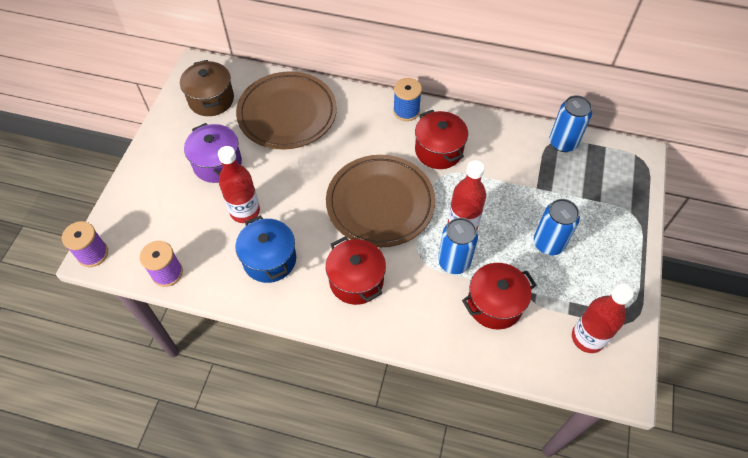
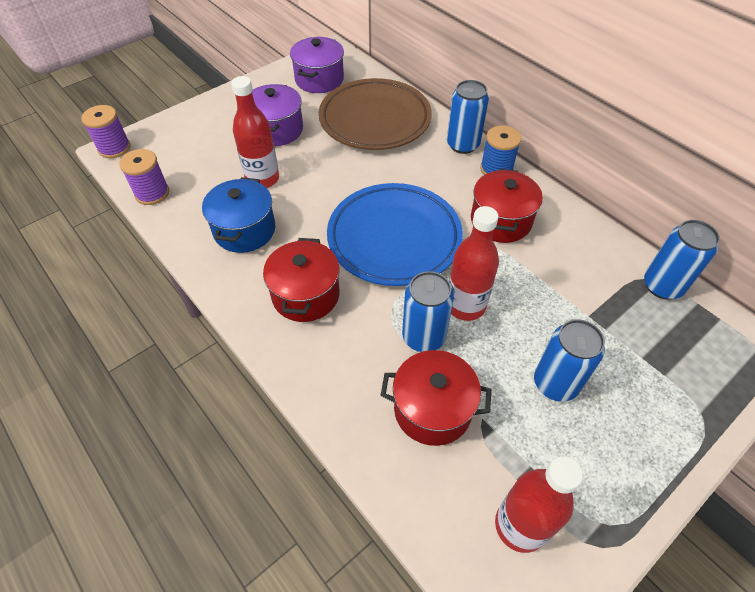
camera: 35 degrees right, 5 degrees down
(211, 99) = (319, 79): brown pot -> purple pot
(368, 102) = (463, 145): none -> blue can
(380, 204) = (394, 238): brown plate -> blue plate

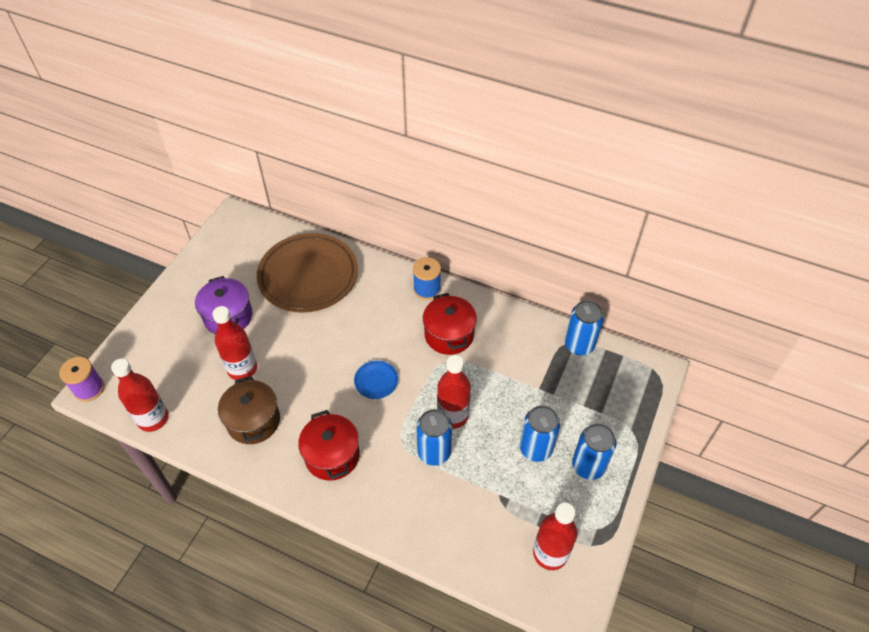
camera: 25 degrees left, 0 degrees up
(152, 193) = (153, 419): purple spool -> red bottle
(244, 230) = (253, 421): blue pot -> brown pot
(319, 79) = (238, 251): purple pot -> none
(394, 238) = (376, 381): blue plate -> blue plate, size x0.40
(432, 409) = (464, 502): red pot -> none
(463, 145) = (391, 275): blue can -> blue can (588, 466)

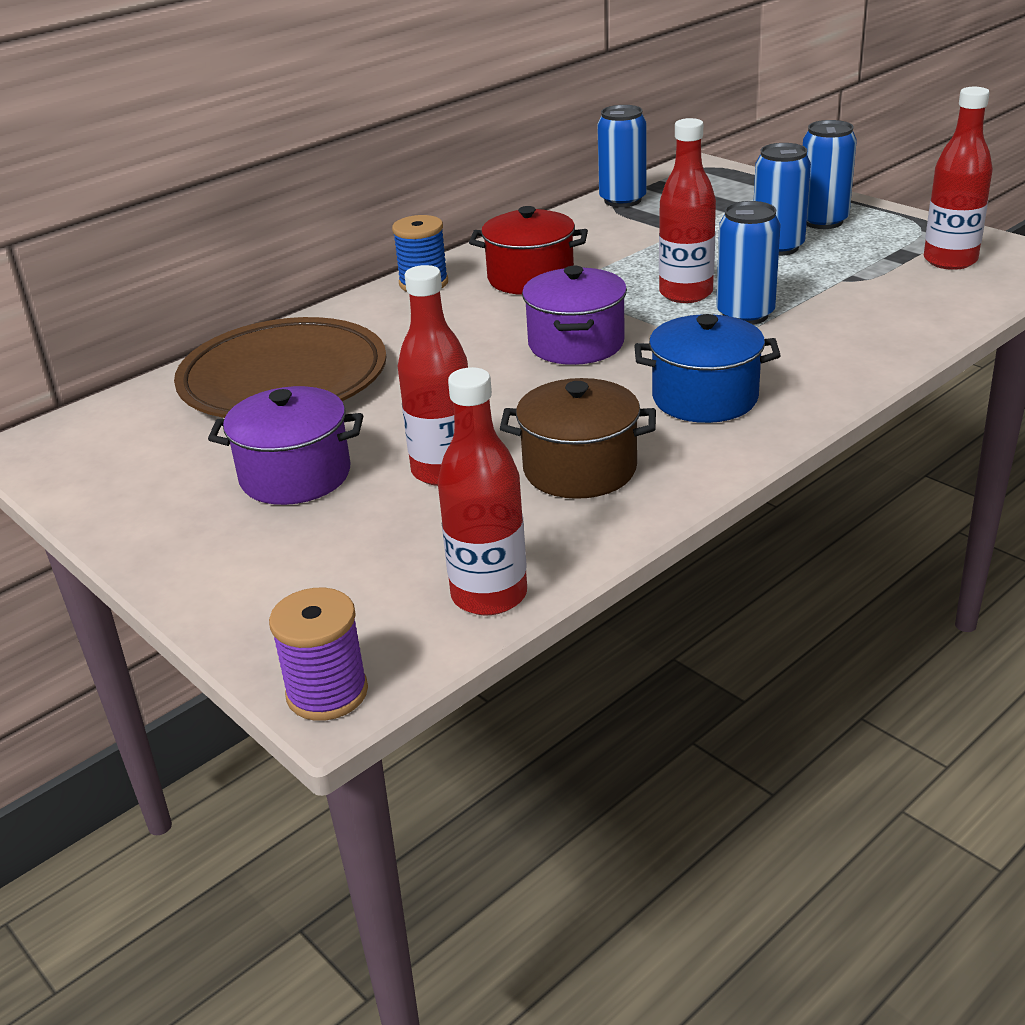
camera: 65 degrees left, 20 degrees down
(332, 456) = (705, 398): red pot -> blue pot
(376, 381) = (576, 344): blue plate -> purple pot

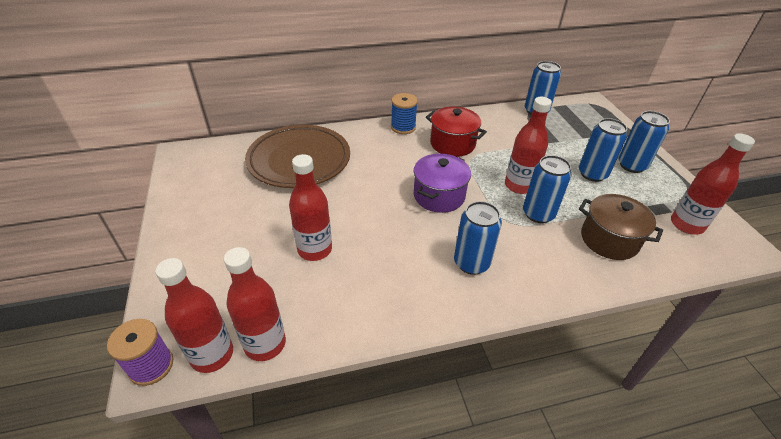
camera: 25 degrees right, 10 degrees up
(295, 476) = (255, 220): purple pot -> none
(416, 640) = (212, 355): none -> red bottle
(580, 469) = (373, 281): brown pot -> brown pot (609, 239)
(705, 398) = (471, 263): blue pot -> blue can

